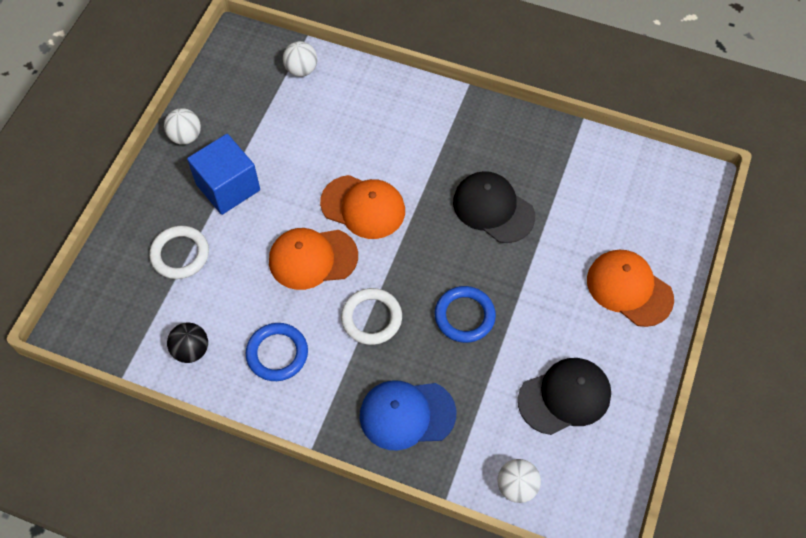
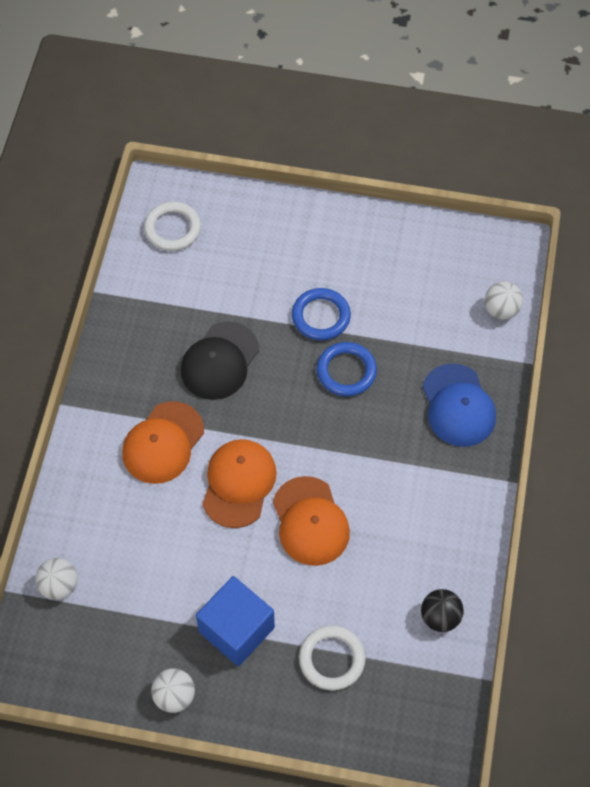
camera: 100 degrees left, 0 degrees up
(277, 353) = (424, 532): blue ring -> blue ring (321, 316)
(371, 318) = (366, 453): white ring -> white ring (172, 229)
(565, 397) = (409, 281): black cap -> none
(629, 289) = (288, 239): orange cap -> orange cap (163, 443)

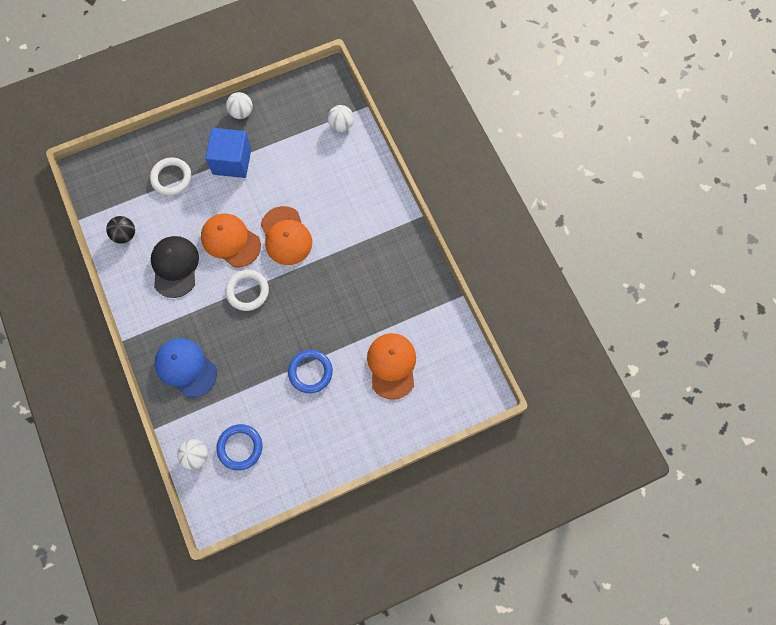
camera: 145 degrees right, 10 degrees up
(163, 443) = (346, 231): orange cap -> orange cap (392, 365)
(172, 229) = (450, 371): white ring -> white ring (247, 291)
(219, 361) = (351, 301): black cap -> black cap (175, 267)
(346, 371) = (269, 345): blue ring -> blue ring (240, 447)

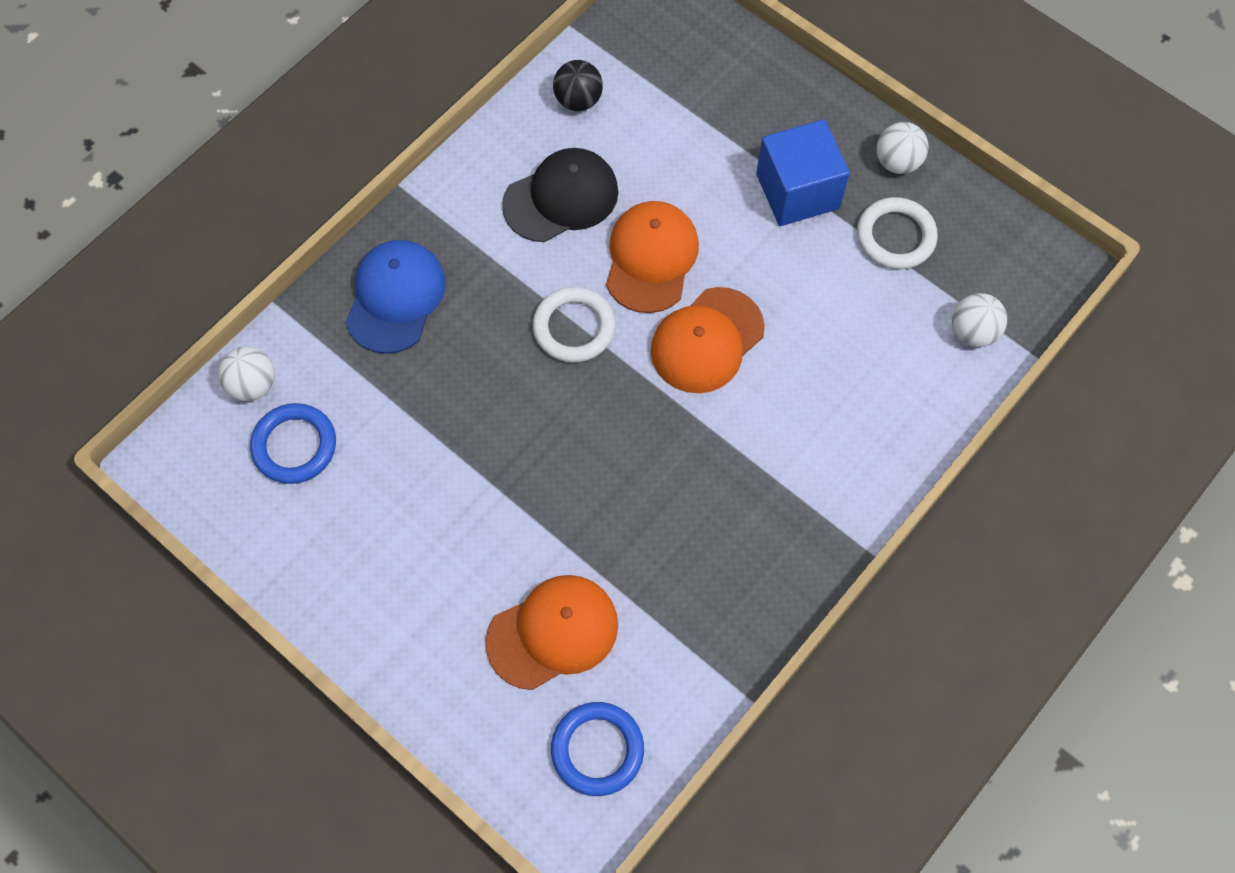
camera: 65 degrees right, 5 degrees down
(171, 178) = (714, 117): white ring -> white ring (895, 236)
(310, 372) = (477, 497): blue ring -> blue ring (597, 750)

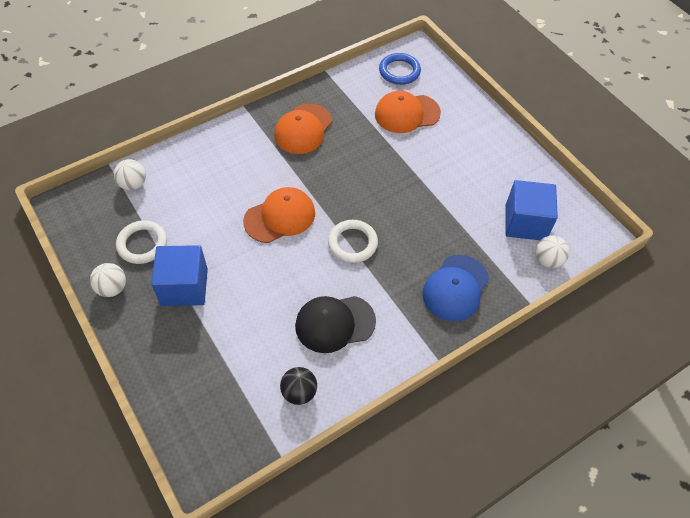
camera: 165 degrees left, 10 degrees down
(294, 446) = (525, 222): blue ring -> blue cube
(651, 258) = (292, 270): orange cap -> orange cap (303, 129)

